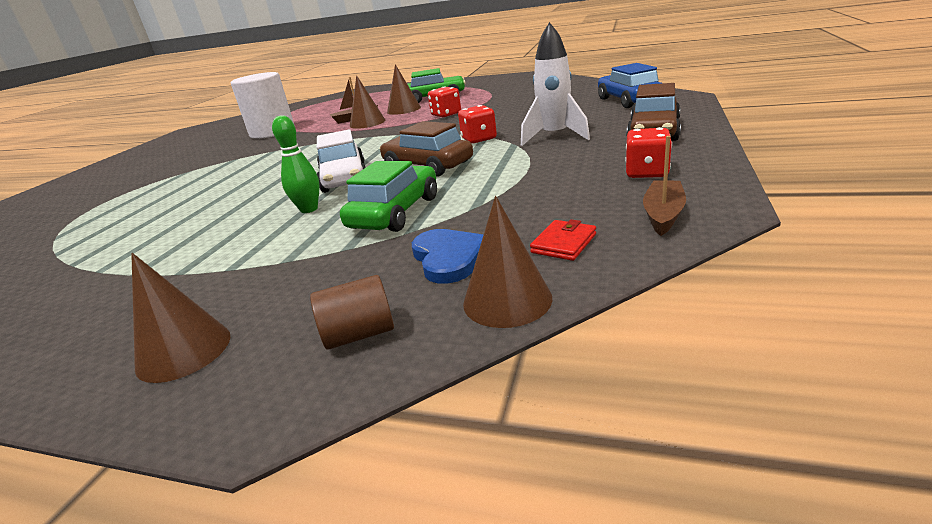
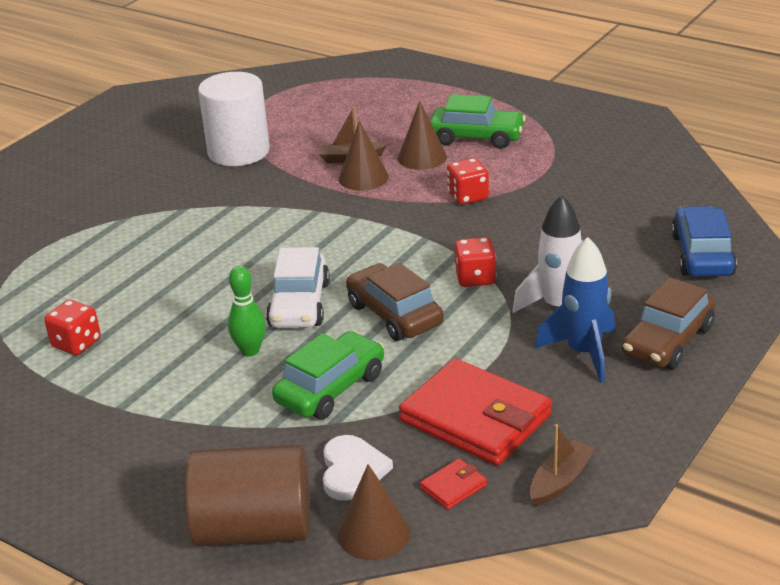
camera: 15 degrees right, 5 degrees up
(184, 351) = (124, 502): brown cone -> none
(359, 334) = (254, 529): brown cylinder -> brown cylinder, size x2.10
(449, 258) = (352, 470): blue heart -> white heart
(543, 198) = (475, 418): none -> red wallet
(596, 149) = (583, 353): none -> blue rocket
(646, 172) = (598, 414): red dice -> red dice (76, 343)

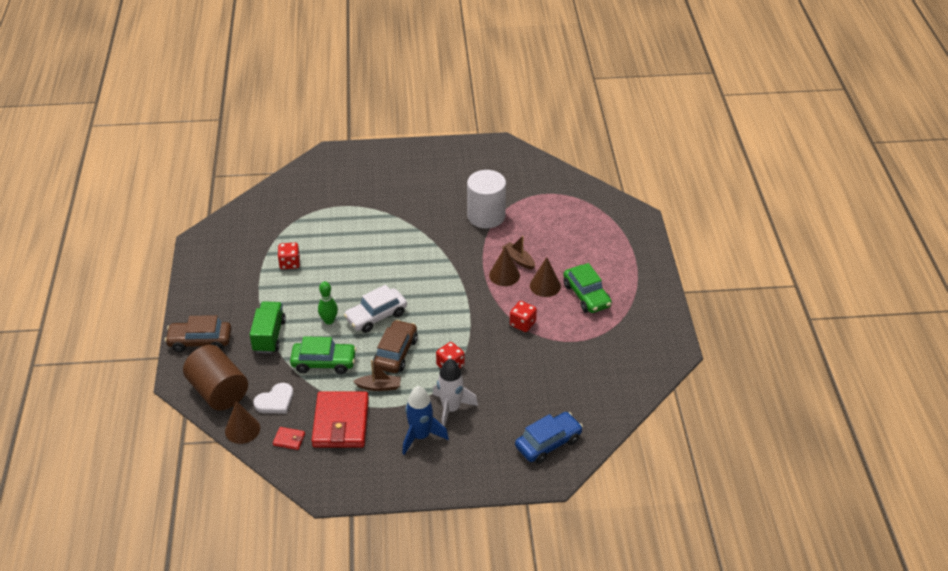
camera: 50 degrees right, 10 degrees up
(202, 423) = (269, 336): none -> green truck
(560, 481) = (319, 473): brown boat -> brown boat (379, 386)
(668, 341) = (457, 464): brown car -> brown car (200, 341)

